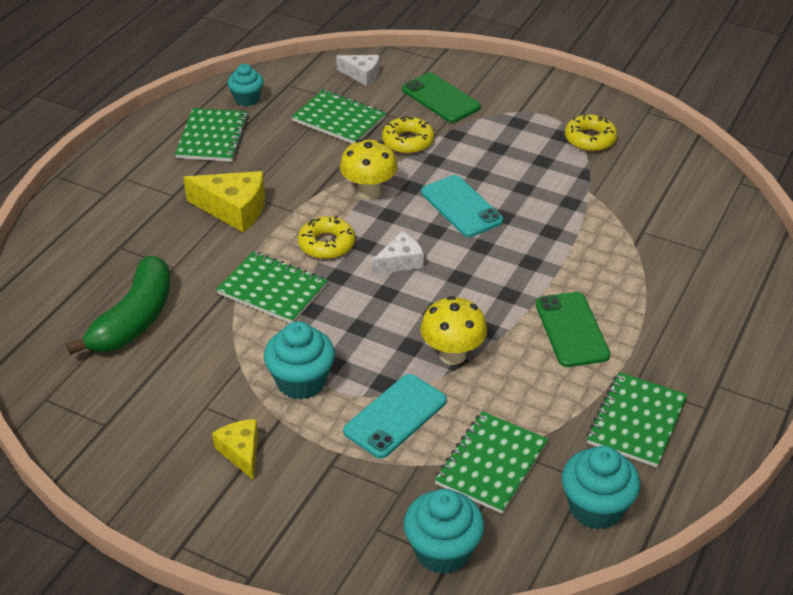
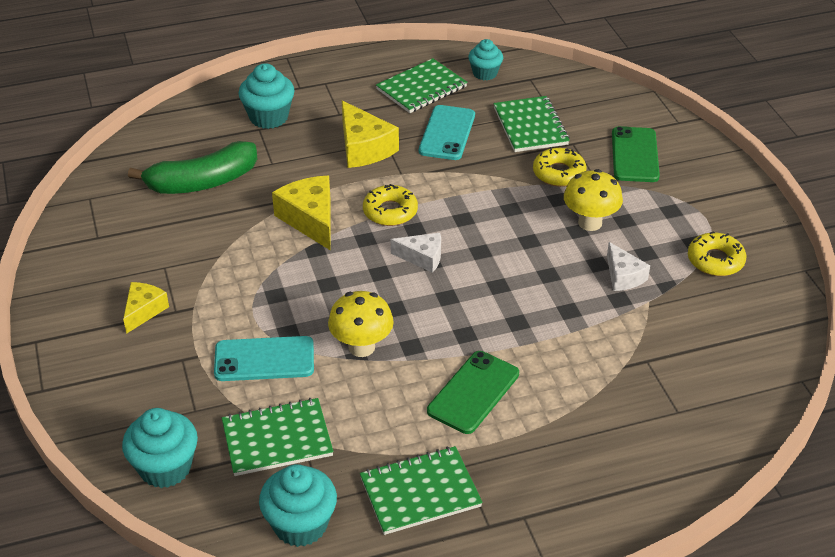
camera: 45 degrees right, 0 degrees up
(272, 289) = (310, 219): green notebook -> yellow cheese
(301, 382) = (240, 293): turquoise cupcake -> turquoise cupcake (269, 117)
(362, 75) = (598, 102): white cheese -> white cheese (623, 276)
(369, 191) = (474, 193): yellow mushroom -> yellow mushroom (590, 223)
(461, 206) = (527, 247): turquoise phone -> turquoise phone (447, 133)

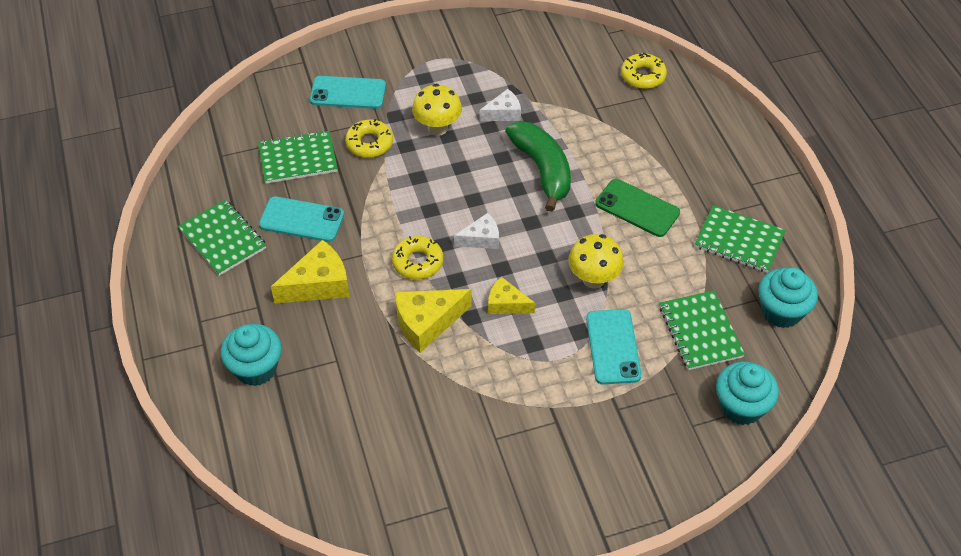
camera: 90 degrees left, 10 degrees up
(144, 311) = (557, 448): yellow cheese -> yellow cheese (506, 304)
(202, 182) = (364, 419): green banana -> green banana (542, 170)
(420, 492) = (739, 241): green notebook -> green notebook turned 45 degrees counterclockwise
(422, 257) = (481, 239): white cheese -> white cheese turned 60 degrees clockwise
(485, 73) = (205, 189): turquoise cupcake -> none
(634, 155) = (348, 93): green phone -> turquoise phone
(715, 260) = (484, 60): yellow donut -> yellow donut (643, 76)

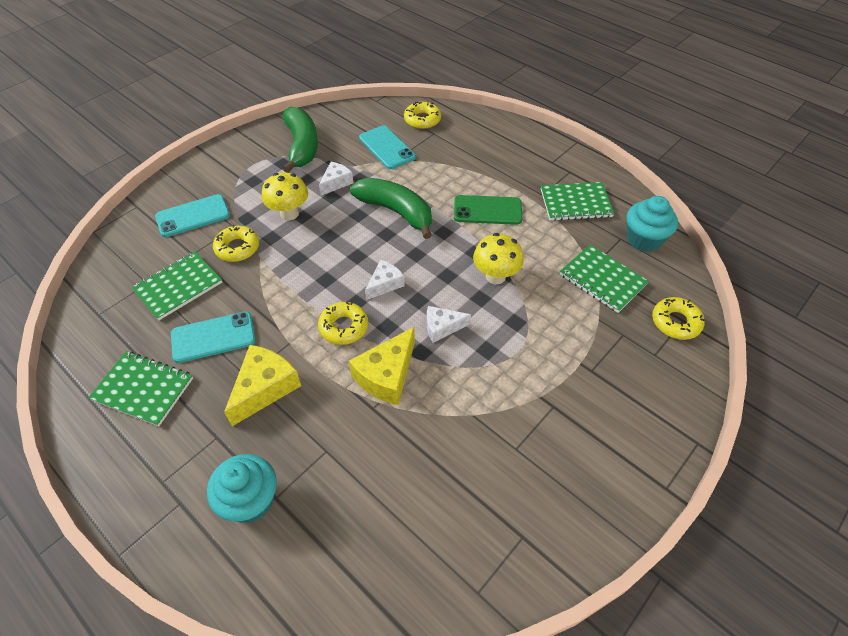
camera: 30 degrees left, 0 degrees up
(495, 58) = (302, 146): none -> green banana
(506, 304) = (442, 327): yellow cheese -> white cheese
(613, 347) = (550, 322): turquoise phone -> turquoise phone (387, 147)
(741, 407) = (675, 322): turquoise cupcake -> yellow donut

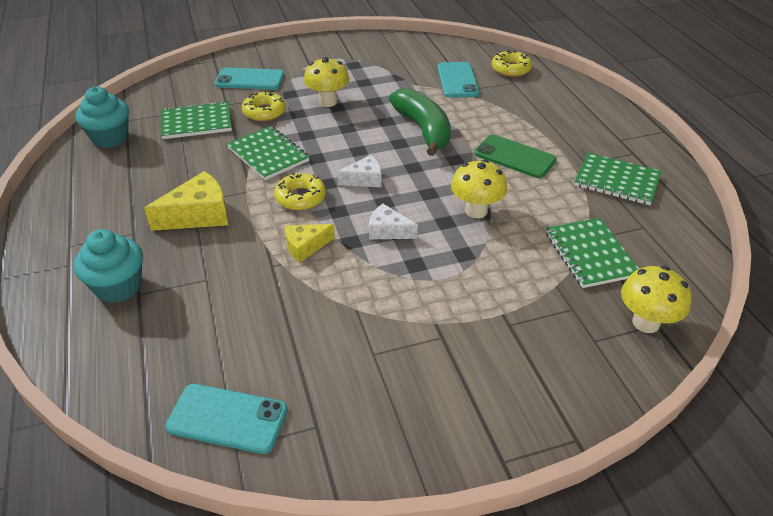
camera: 30 degrees right, 10 degrees down
(143, 389) = (111, 180): green notebook -> green notebook (268, 154)
(213, 337) = (191, 165): turquoise phone -> turquoise phone (227, 418)
(302, 146) = (381, 58): green banana -> none
(336, 183) = (388, 92): white cheese -> none
(387, 375) = (305, 247): yellow cheese -> yellow cheese, size x0.62
(643, 239) = (671, 237): turquoise cupcake -> turquoise cupcake (110, 138)
(675, 322) = (646, 322): yellow donut -> yellow mushroom

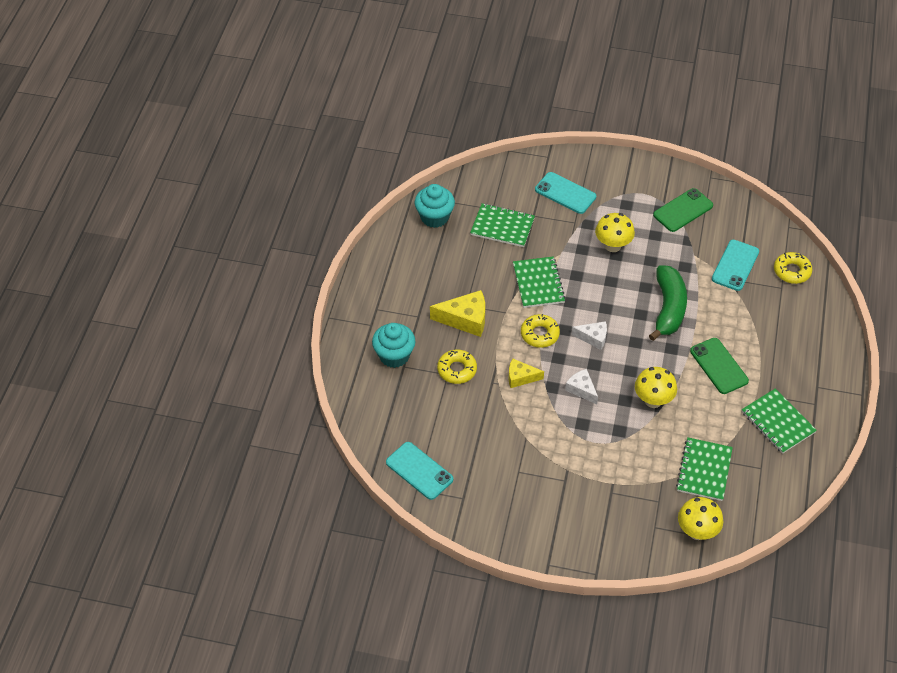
camera: 30 degrees right, 10 degrees up
(264, 112) = (558, 236): yellow donut -> yellow donut (457, 370)
(375, 59) = (683, 210): none -> green phone

